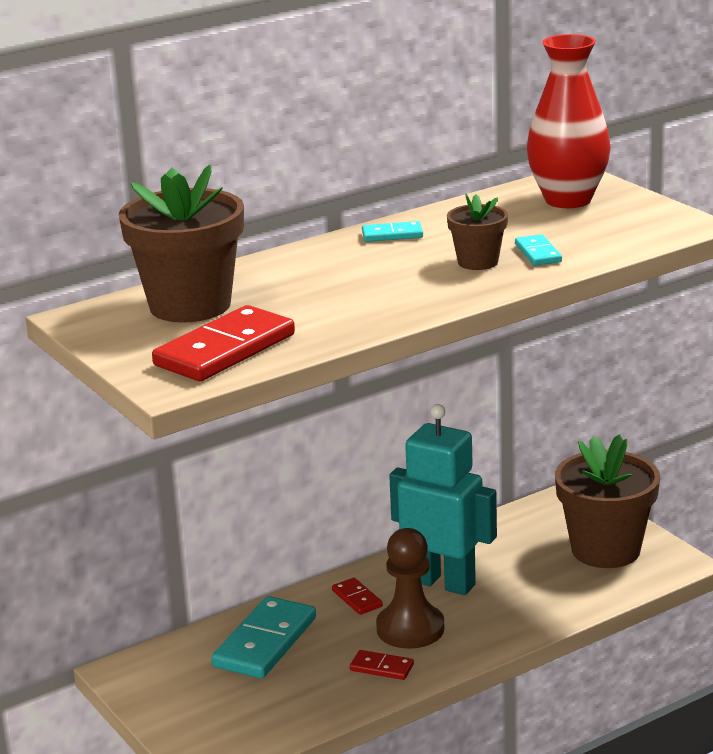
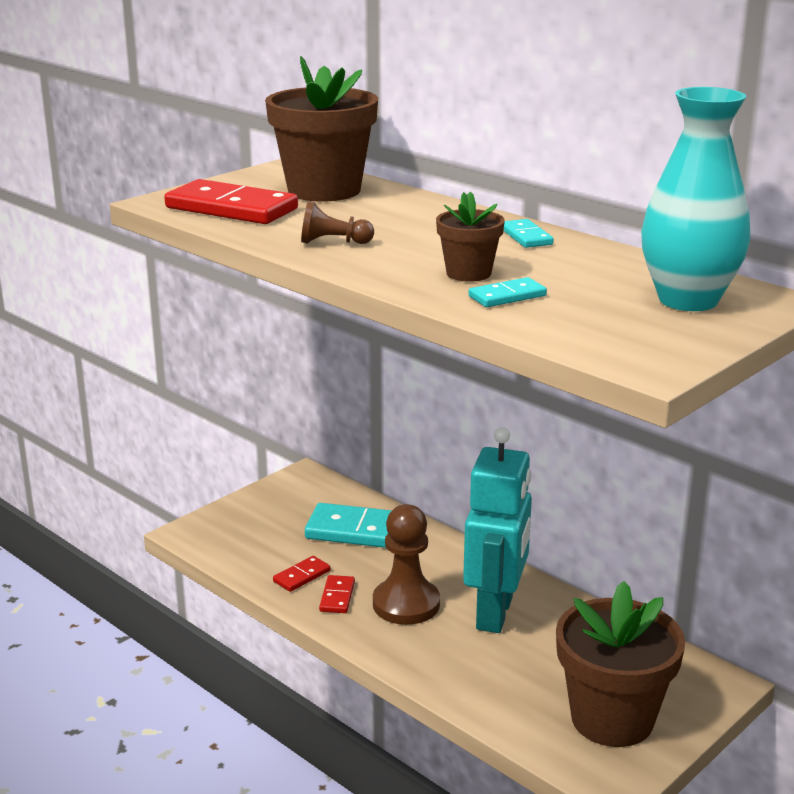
camera: 75 degrees right, 0 degrees up
(357, 599) = (448, 568): red domino -> red domino (302, 576)
(366, 308) = (333, 242): none -> brown pawn
(568, 200) = (688, 300): red vase -> turquoise vase

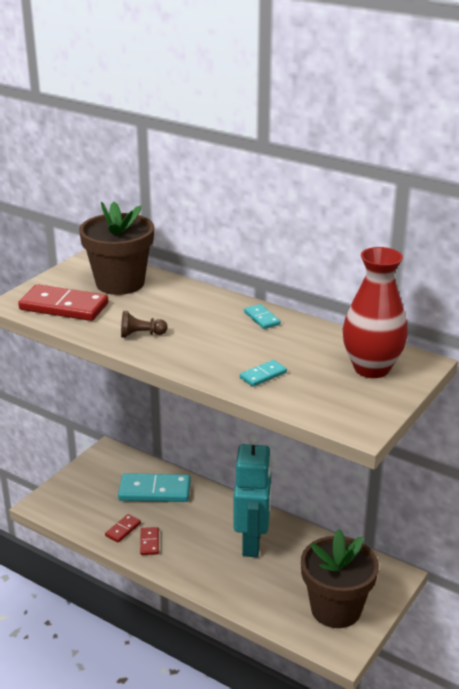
camera: 10 degrees left, 5 degrees up
(406, 604) = (195, 543): brown pawn -> none
(468, 273) = (234, 356): brown flower pot -> none
(688, 300) = (371, 368): turquoise vase -> red vase

